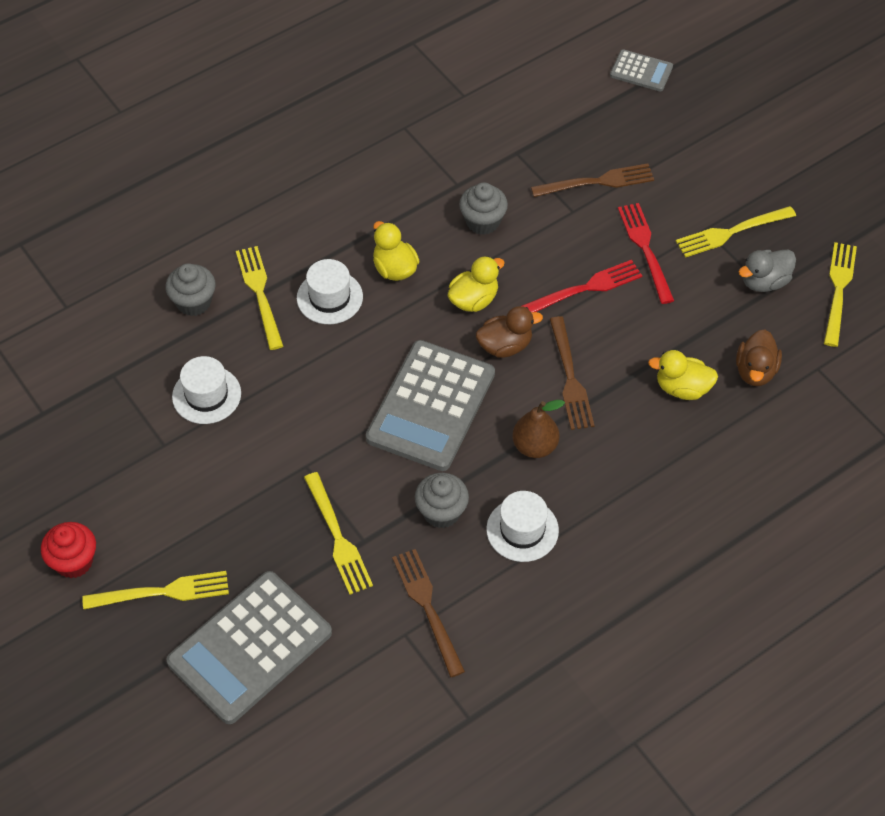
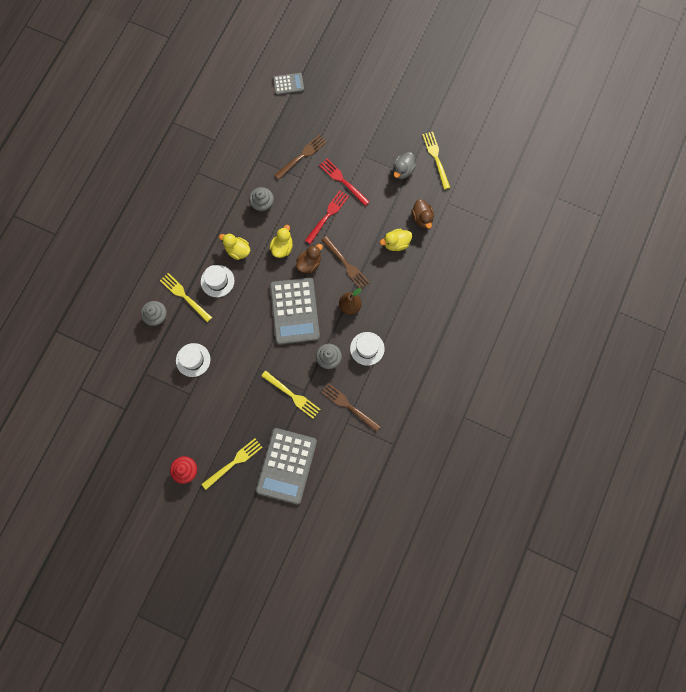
camera: 30 degrees left, 20 degrees up
(731, 232) = (375, 152): yellow fork -> none

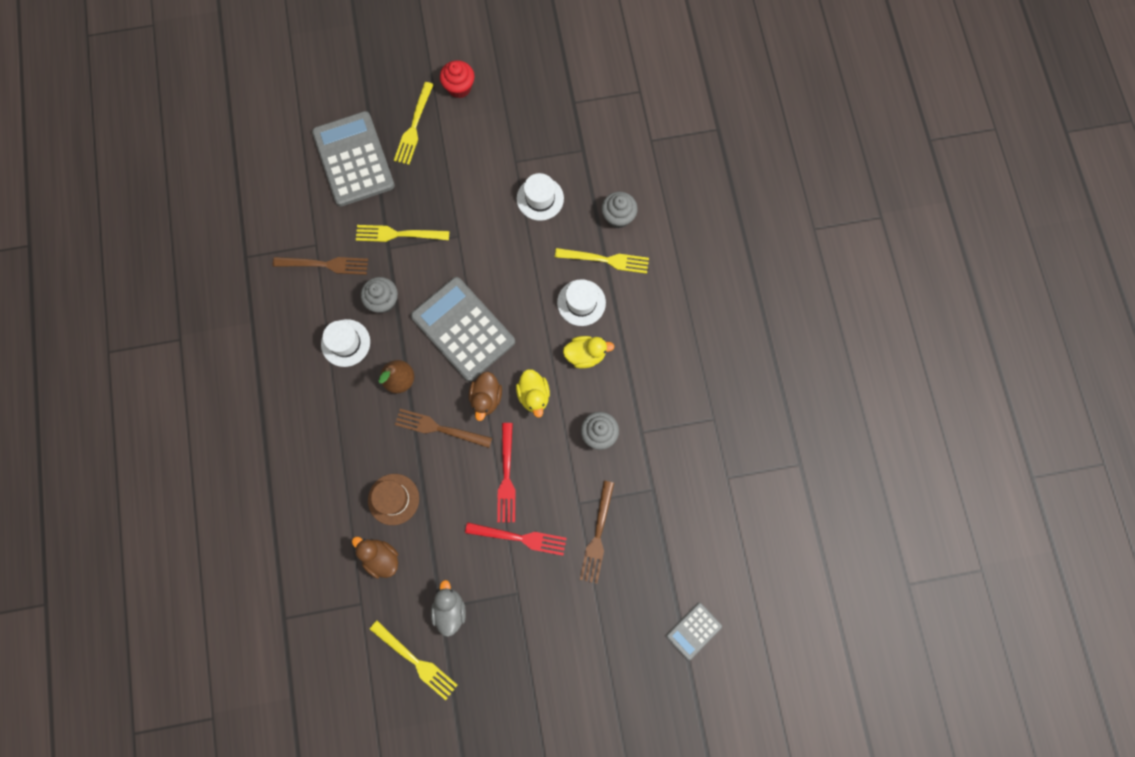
camera: 145 degrees right, 0 degrees up
(396, 243) = (393, 499): yellow duck -> brown hat

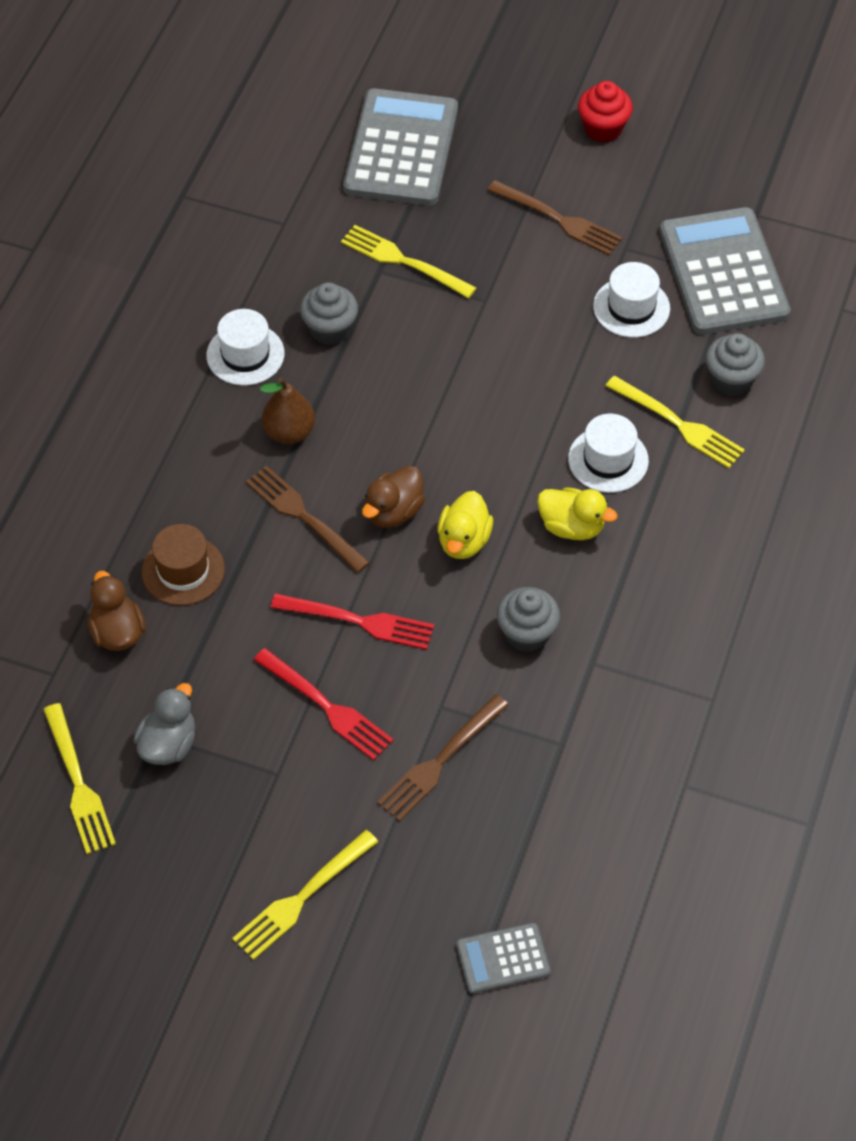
camera: 30 degrees right, 20 degrees down
(325, 264) = (280, 251): brown fork -> brown fork (558, 219)
(414, 126) = (509, 147): yellow fork -> yellow fork (302, 897)
(463, 329) = (417, 413): grey calculator -> grey calculator (723, 273)
(506, 476) = (358, 621): red fork -> red fork turned 105 degrees counterclockwise

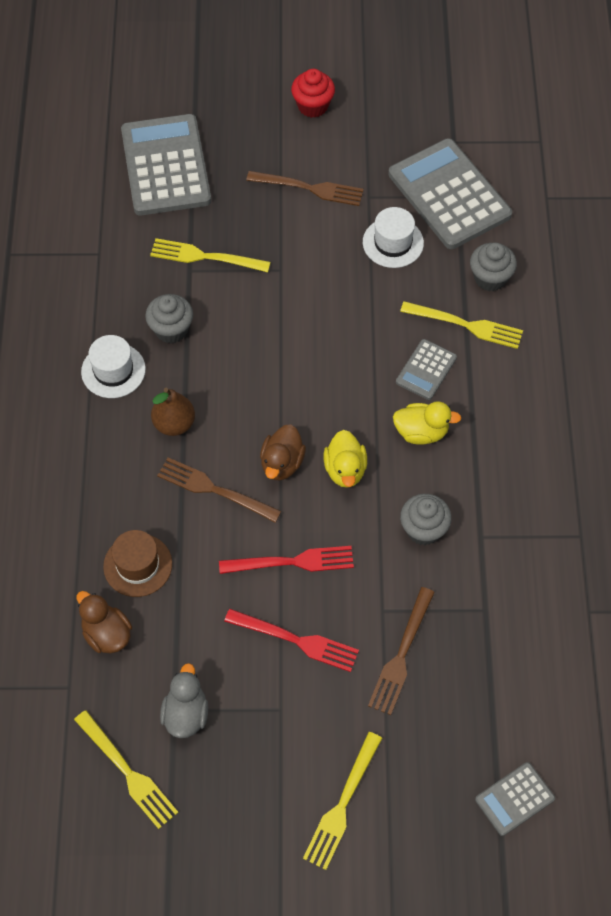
camera: 20 degrees left, 5 degrees up
(608, 460) = (426, 370): white hat -> grey calculator

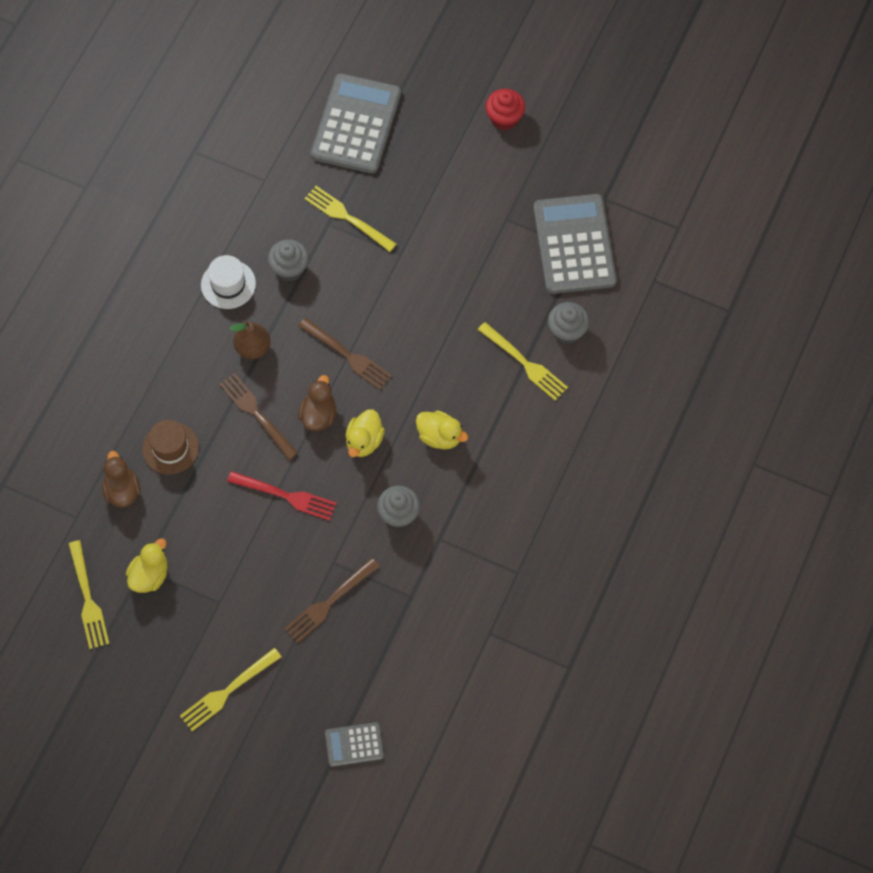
camera: 25 degrees right, 5 degrees up
(186, 714) = (150, 575): grey duck -> yellow duck
(282, 463) = (318, 415): brown duck -> brown duck turned 150 degrees clockwise
(296, 640) = (257, 557): red fork -> none
(309, 188) = (462, 192): brown fork -> brown fork (347, 355)
(393, 243) = (504, 268): white hat -> none
(426, 370) = (471, 387): grey calculator -> none

